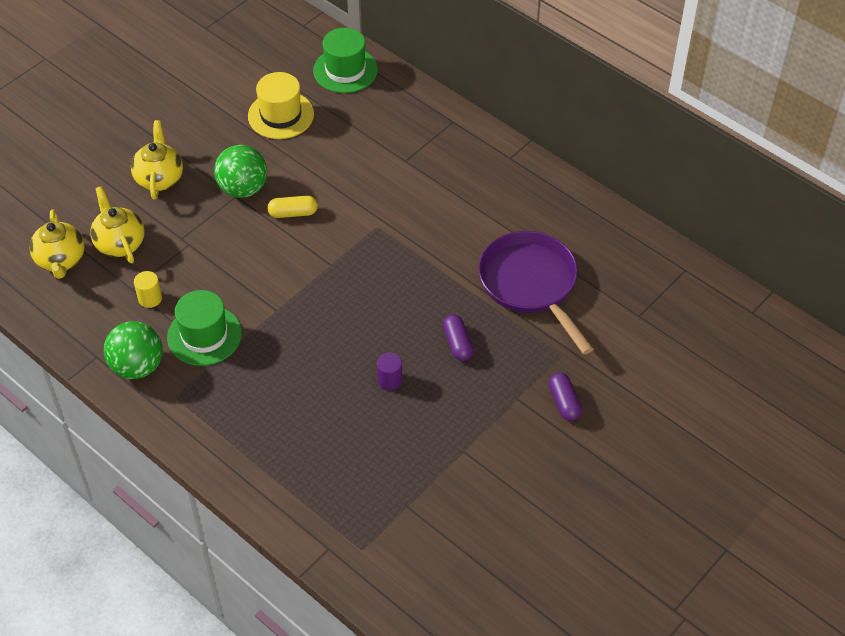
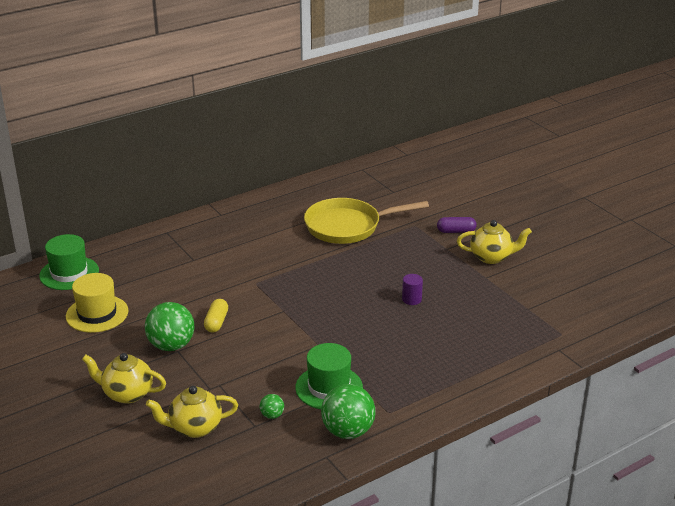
camera: 75 degrees left, 20 degrees down
(61, 260) = (195, 470): yellow teapot -> yellow teapot (491, 257)
(150, 298) = (272, 415): yellow cylinder -> green ball
(457, 343) = (388, 265): purple capsule -> none
(531, 285) = (347, 226): purple pan -> yellow pan

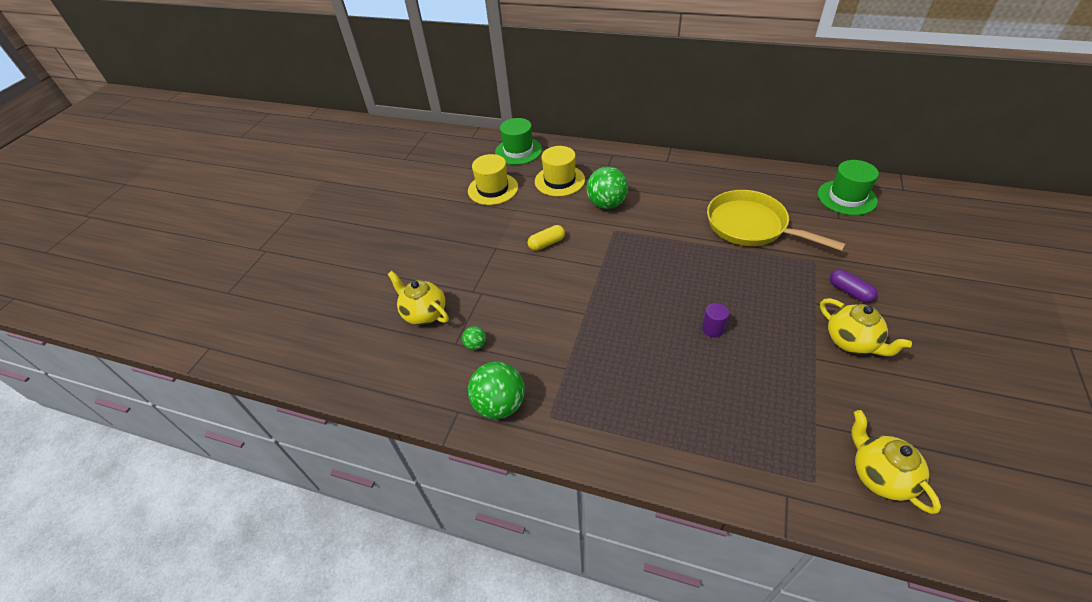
camera: 55 degrees right, 15 degrees up
(127, 394) = (428, 257): yellow teapot -> yellow teapot (880, 476)
(151, 275) = (559, 180): none -> yellow hat
(171, 345) = (498, 241): green ball -> green ball (606, 204)
(329, 387) = (540, 355): green hat -> green hat (846, 197)

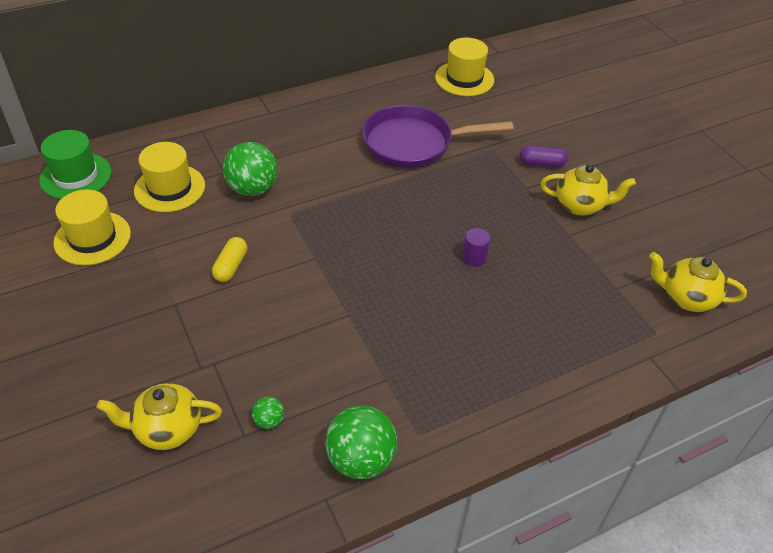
camera: 50 degrees left, 0 degrees up
(751, 226) = (413, 143): yellow pan -> purple pan
(846, 197) = (464, 79): green hat -> yellow hat

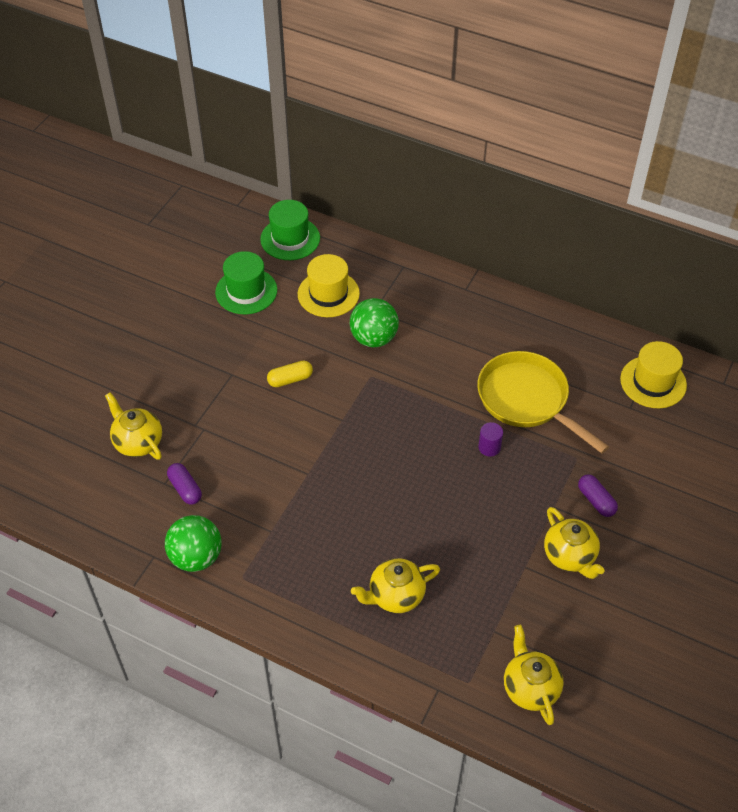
camera: 55 degrees right, 5 degrees up
(92, 238) = (246, 291): yellow hat -> green hat
(269, 421) = (185, 489): green ball -> purple capsule
(413, 143) = (527, 400): purple pan -> yellow pan
(474, 258) = (435, 516): purple cylinder -> purple cylinder (489, 447)
(533, 330) = (395, 596): none -> yellow teapot

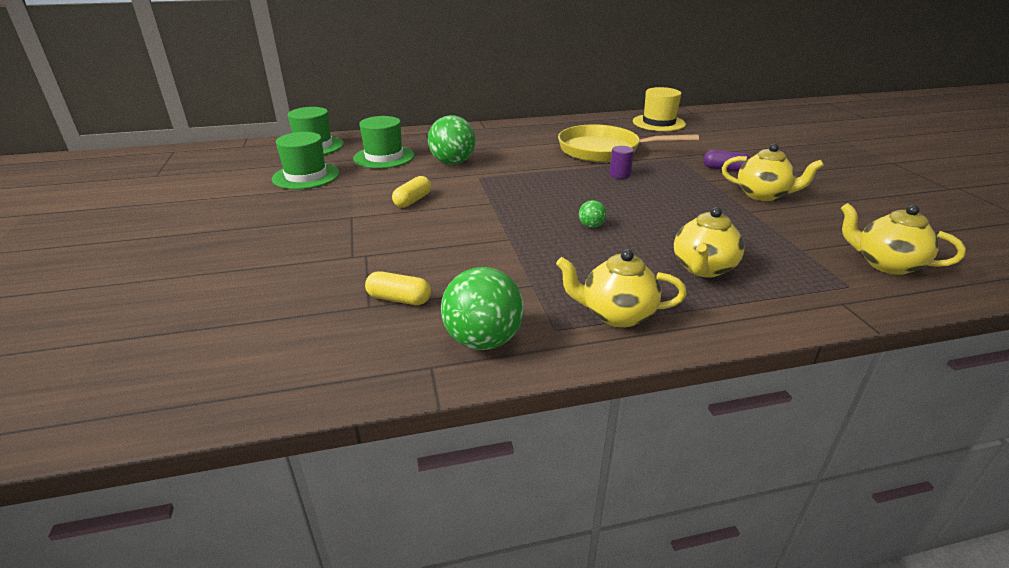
camera: 40 degrees left, 20 degrees down
(138, 442) = (297, 292): yellow teapot -> yellow teapot (616, 315)
(185, 489) = (399, 299): purple capsule -> yellow capsule
(328, 294) = (384, 157): yellow hat -> green hat
(379, 499) = (591, 226): none -> green ball

